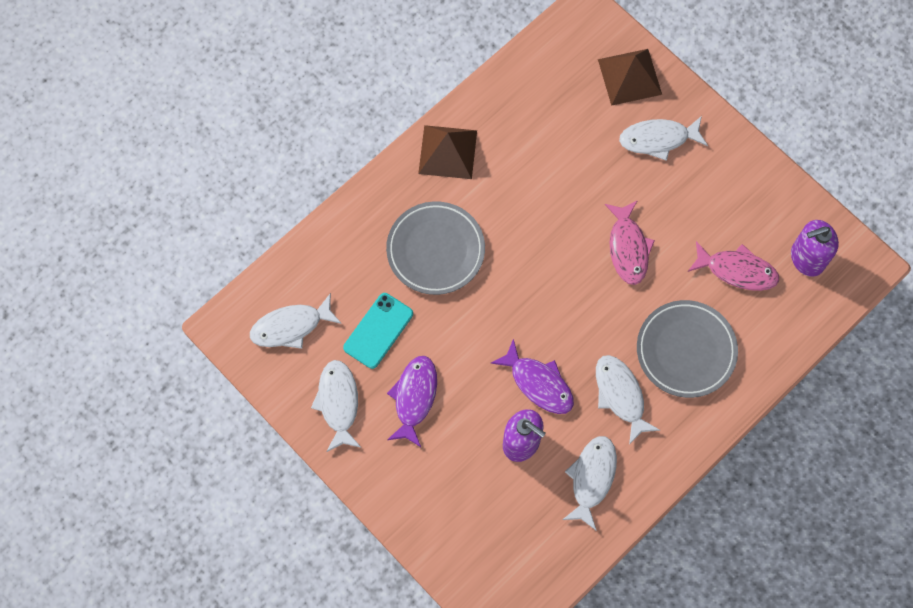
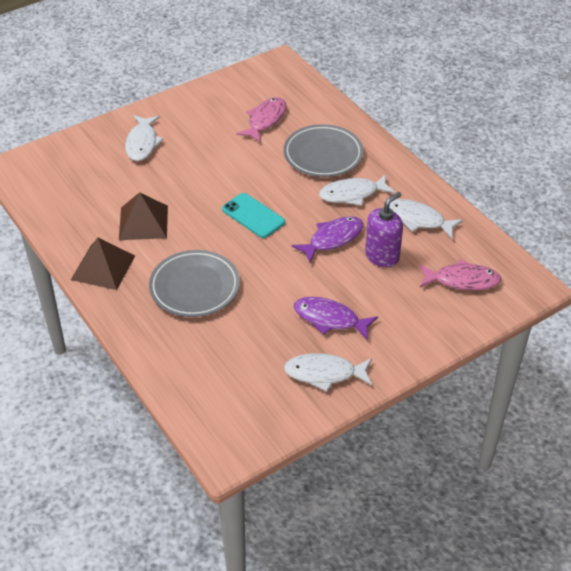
camera: 80 degrees left, 25 degrees down
(291, 326) = (240, 401): white fish -> none
(378, 330) = (260, 336): turquoise phone -> turquoise phone (253, 216)
(628, 248) = (229, 172): pink fish -> pink fish (462, 280)
(629, 76) = (81, 150): brown pyramid -> brown pyramid (143, 222)
(807, 258) = (265, 86): purple soap dispenser -> none

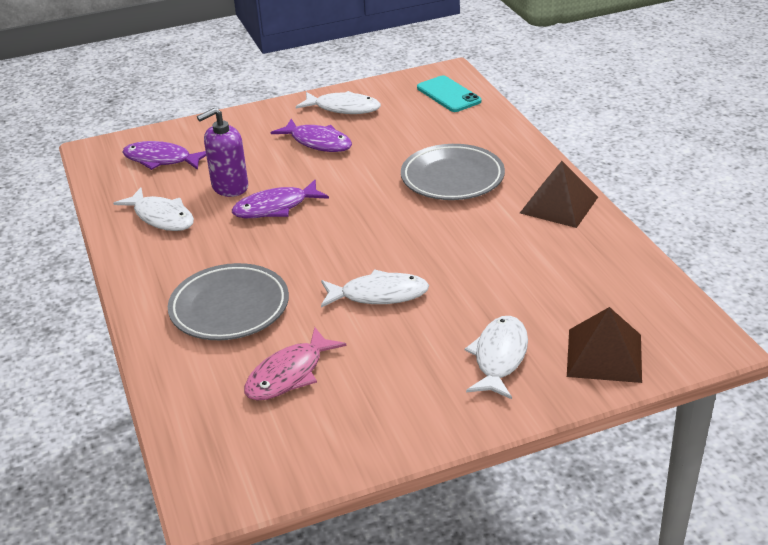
camera: 165 degrees left, 10 degrees down
(143, 222) = (506, 247): brown pyramid -> brown pyramid (604, 355)
(253, 216) = (361, 240): turquoise phone -> turquoise phone (448, 94)
(352, 194) = (221, 252): white fish -> white fish (379, 295)
(462, 280) = (161, 160): pink fish -> purple fish

